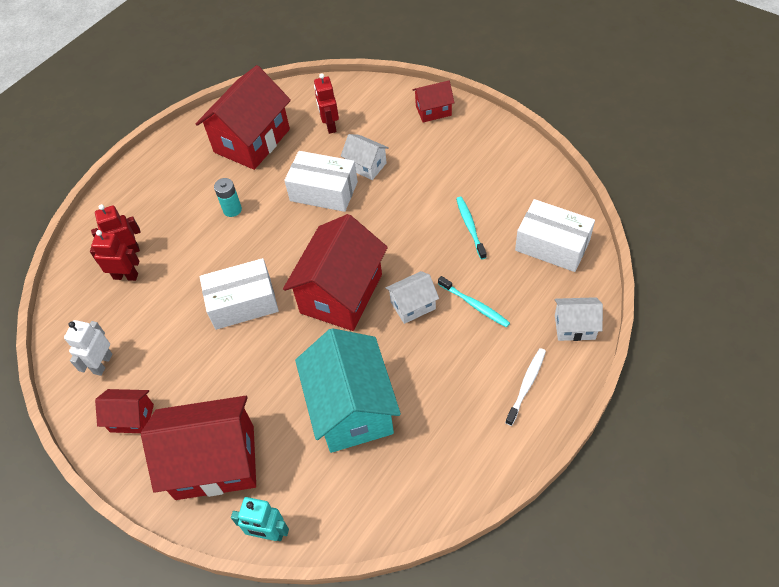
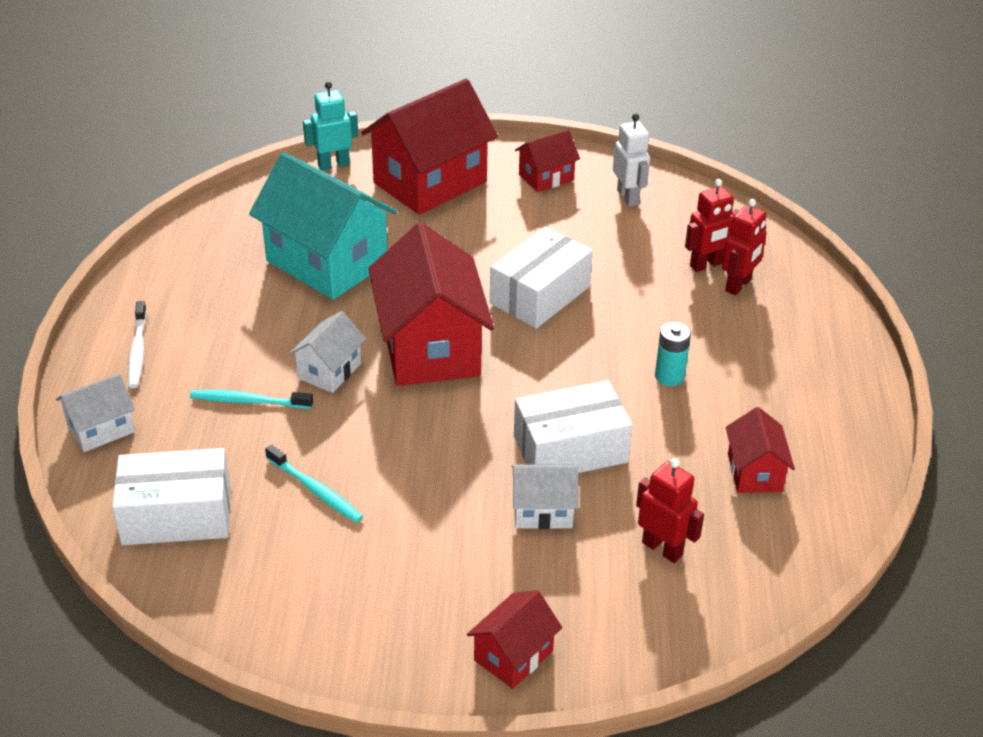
camera: 140 degrees right, 15 degrees down
(252, 141) = (754, 472): red house -> red house, size x0.49

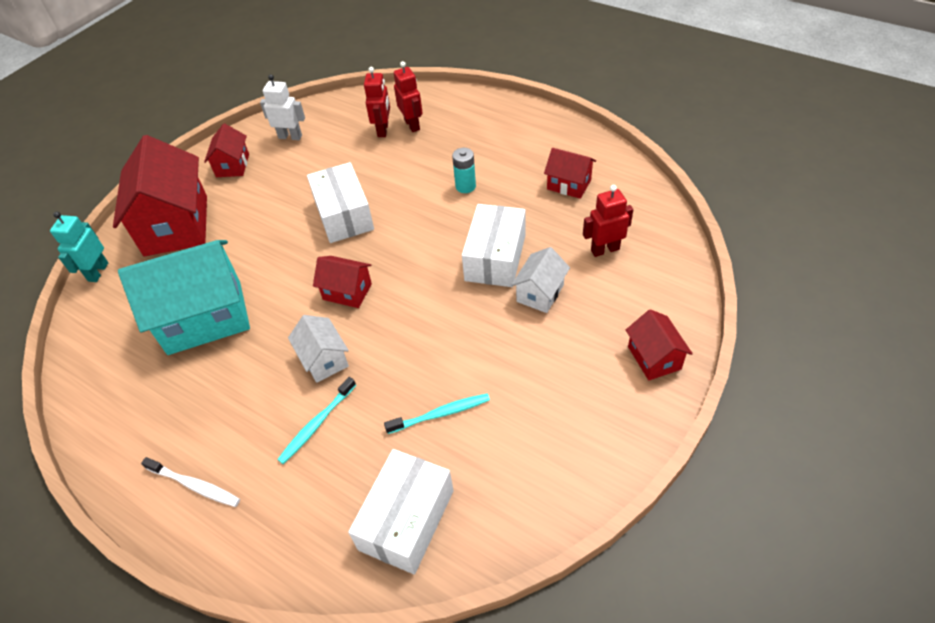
camera: 55 degrees left, 10 degrees up
(101, 429) = (268, 547): white house -> none
(430, 348) = (347, 292): red house -> red house, size x0.49

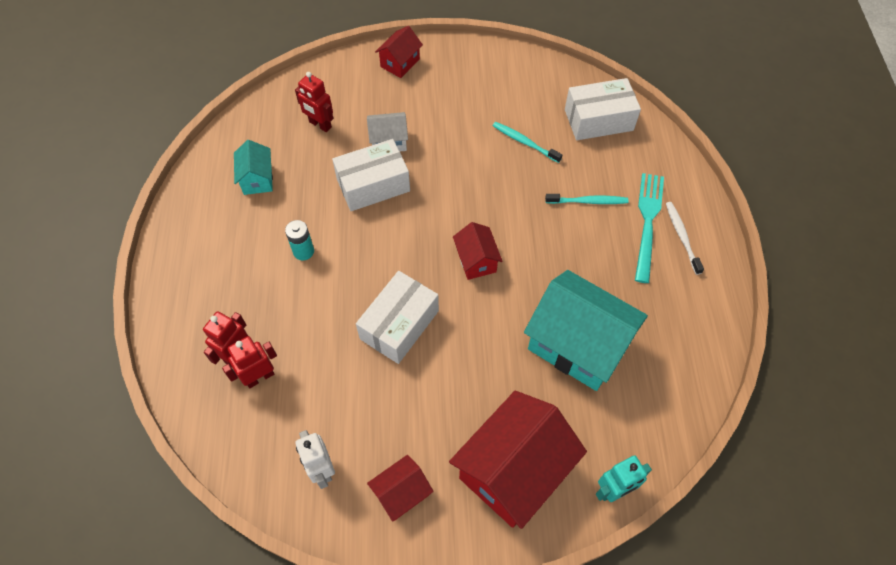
camera: 130 degrees left, 10 degrees up
(242, 465) = (647, 221): none -> turquoise fork
(324, 359) = (542, 232): white house -> none
(569, 184) = (257, 179): red house -> turquoise house

